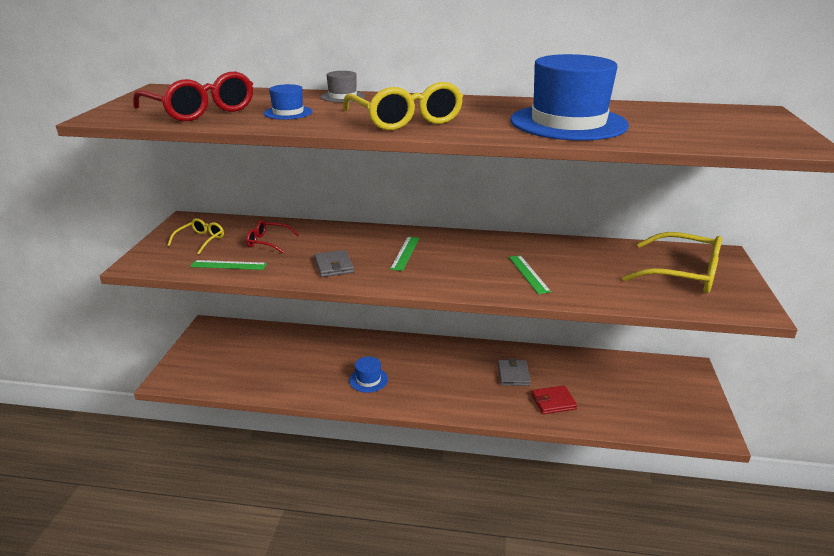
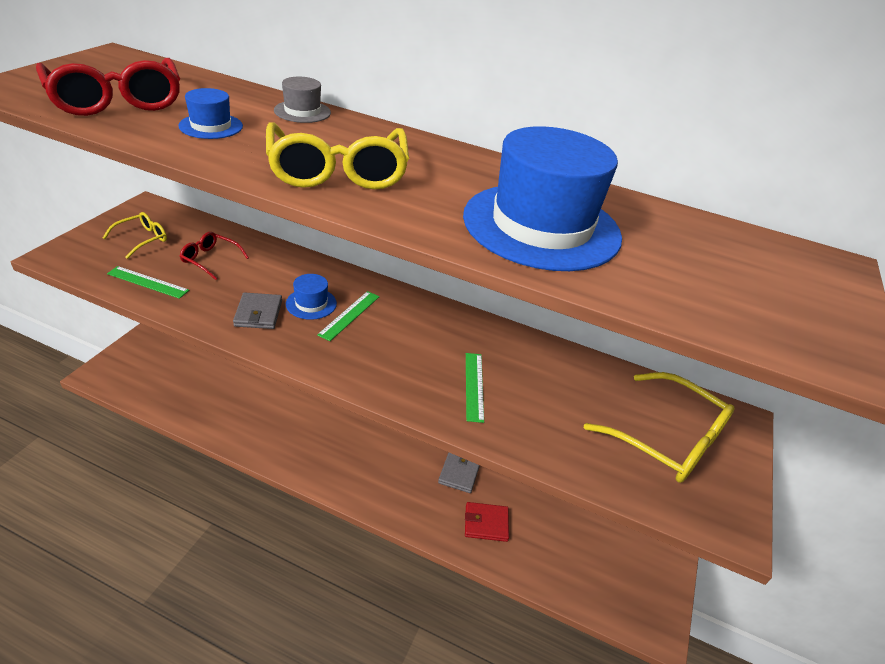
camera: 10 degrees right, 10 degrees up
(368, 380) = (299, 433): blue hat -> blue hat (311, 303)

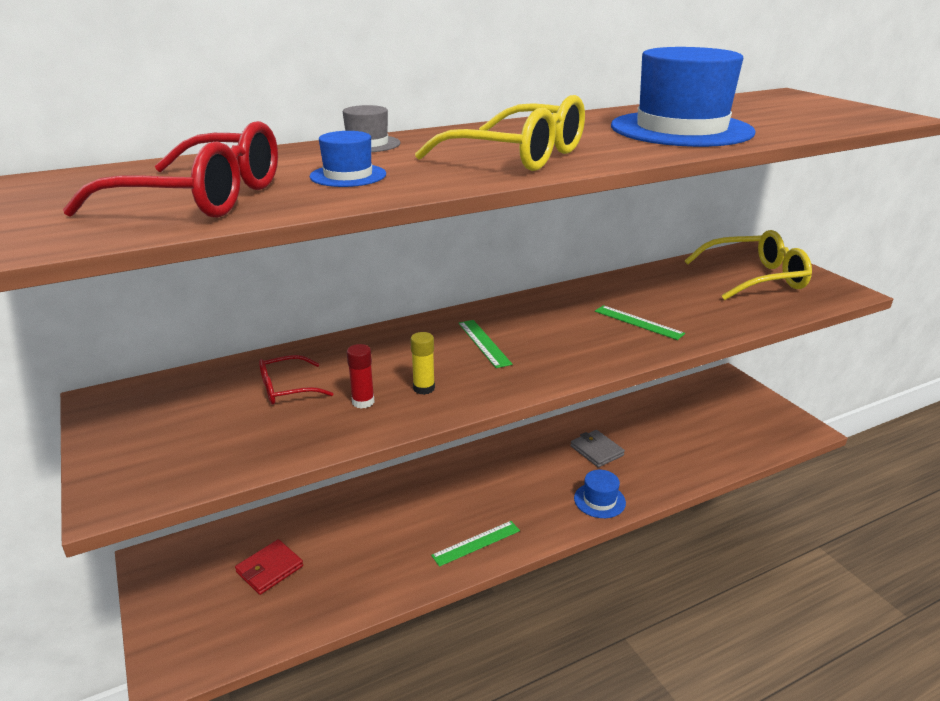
camera: 45 degrees left, 10 degrees down
(142, 239) = (175, 422): yellow glasses -> none
(148, 282) = (275, 441): green ruler -> green ruler (476, 543)
(219, 295) = (363, 402): none -> red glue stick
(258, 313) = (424, 388): grey wallet -> yellow glue stick
(311, 303) = (442, 356): blue hat -> blue hat (599, 500)
(486, 523) = (661, 462): red wallet -> red wallet (269, 569)

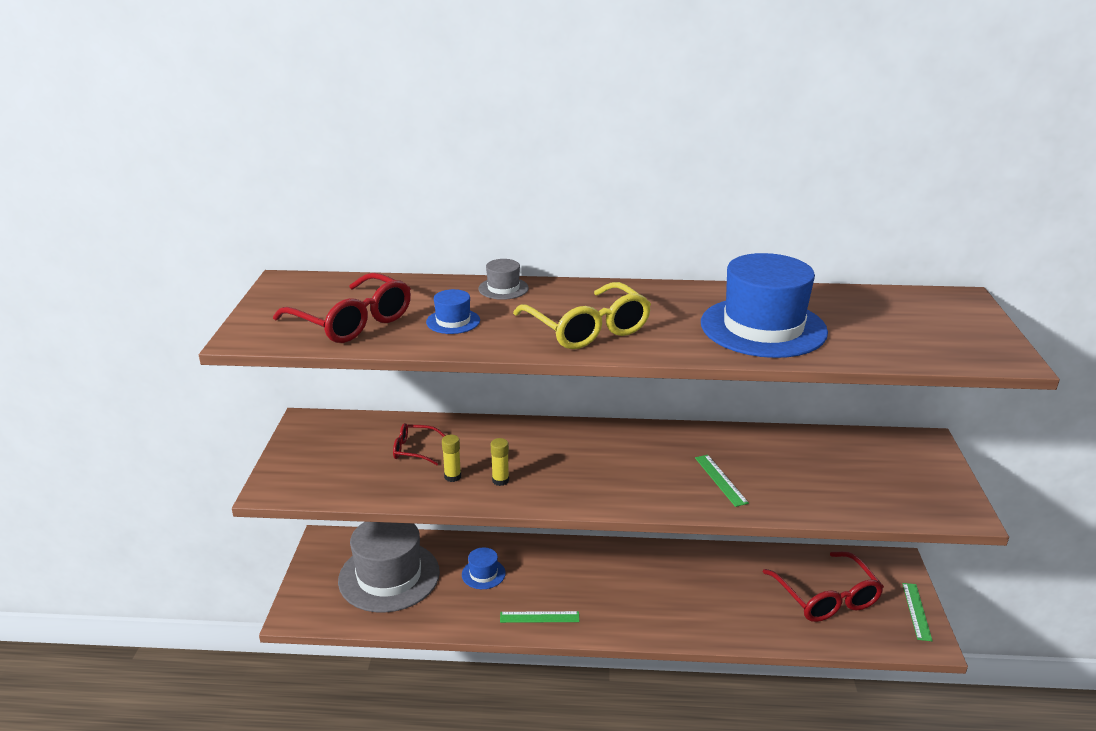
camera: 30 degrees right, 0 degrees up
(269, 569) = (389, 576): red wallet -> grey hat
(363, 402) = (452, 477): red glue stick -> yellow glue stick
(484, 343) = (577, 458): green ruler -> green ruler (916, 611)
(596, 451) = (699, 583): grey wallet -> none
(599, 500) = (664, 625): blue hat -> blue hat (483, 574)
(704, 423) = (826, 597): none -> red glasses
(755, 278) = (887, 471): yellow glasses -> none

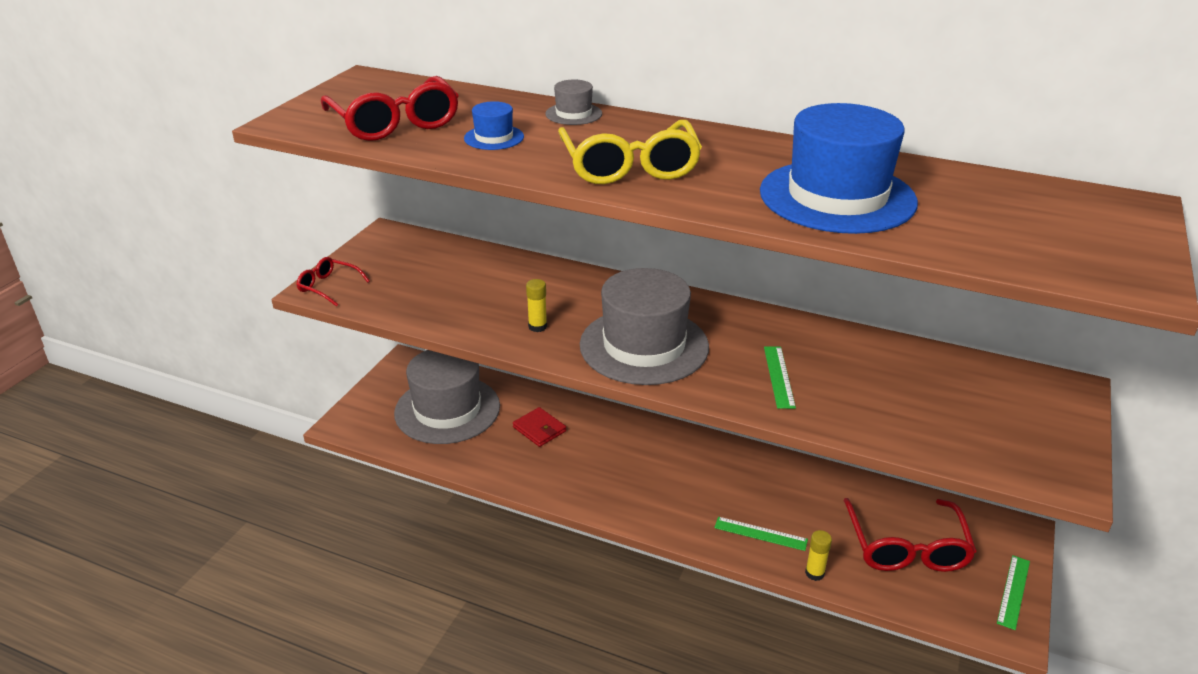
camera: 20 degrees right, 5 degrees up
(414, 450) = (471, 280): red glasses -> red glasses (328, 287)
(452, 477) = (492, 313): yellow glue stick -> yellow glue stick (814, 573)
(483, 574) = (539, 429): blue hat -> red wallet
(539, 617) = (573, 485): green ruler -> green ruler (760, 533)
(600, 478) = (644, 346): none -> grey hat

